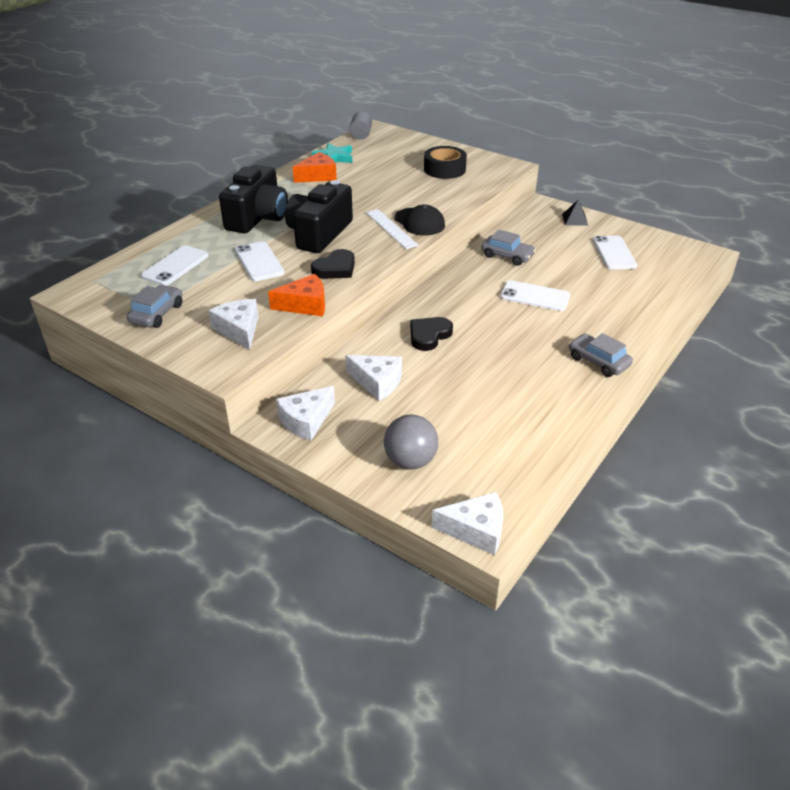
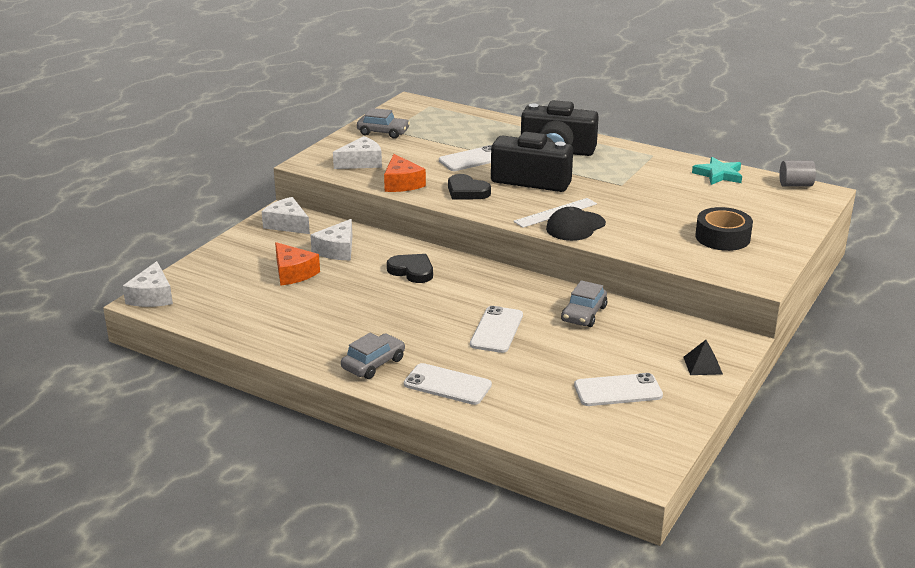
camera: 85 degrees right, 10 degrees down
(175, 266) = (457, 129): white phone -> white phone (447, 384)
(318, 176) = (665, 170): orange cheese -> orange cheese (293, 273)
(410, 461) = (234, 268): grey ball -> none

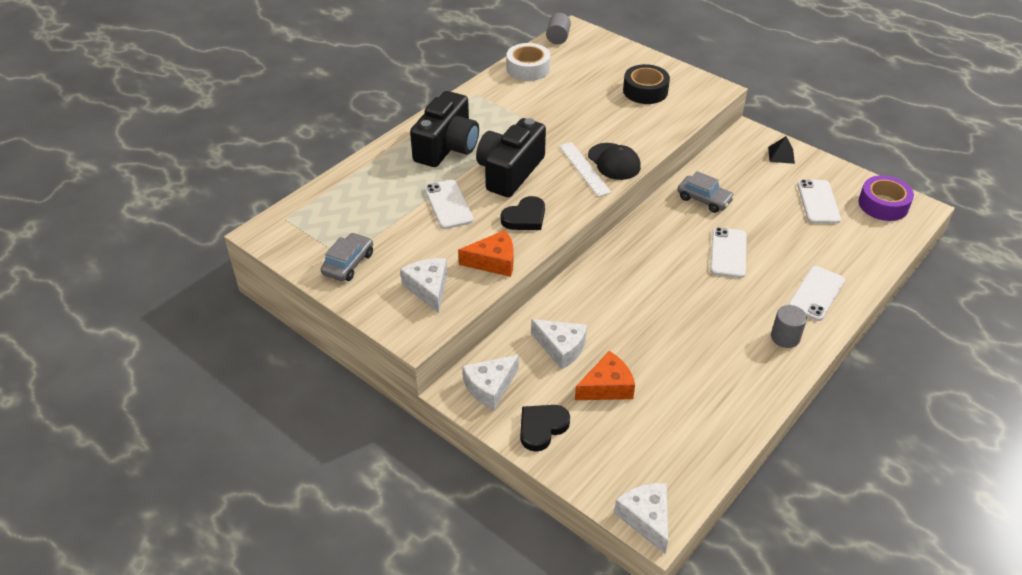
camera: 80 degrees left, 15 degrees up
(152, 296) = (646, 518): white cheese -> white cheese turned 120 degrees counterclockwise
(373, 364) = (785, 337): grey car -> grey cylinder
(412, 271) = (615, 295): black heart -> black heart (542, 428)
(497, 330) = (728, 253): white phone -> white phone turned 75 degrees clockwise
(637, 441) = (883, 204): none -> purple tape
(718, 174) = (528, 68): turquoise star -> white tape

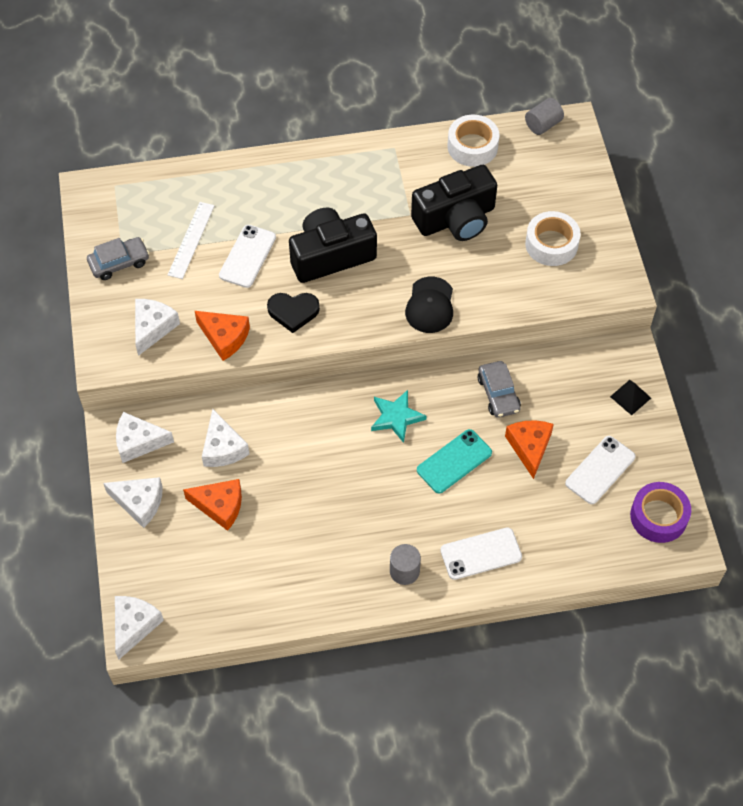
camera: 40 degrees right, 15 degrees up
(447, 146) = (308, 193): black camera -> black camera (456, 219)
(542, 428) = (139, 503): black heart -> white cheese
(584, 169) = (396, 295): white ruler -> white ruler (191, 240)
(645, 91) = (551, 244): black tape -> white tape
(658, 251) = (396, 417): none -> turquoise star
(728, 253) = (454, 461): white phone -> turquoise phone
(762, 216) = (529, 447): none -> orange cheese

